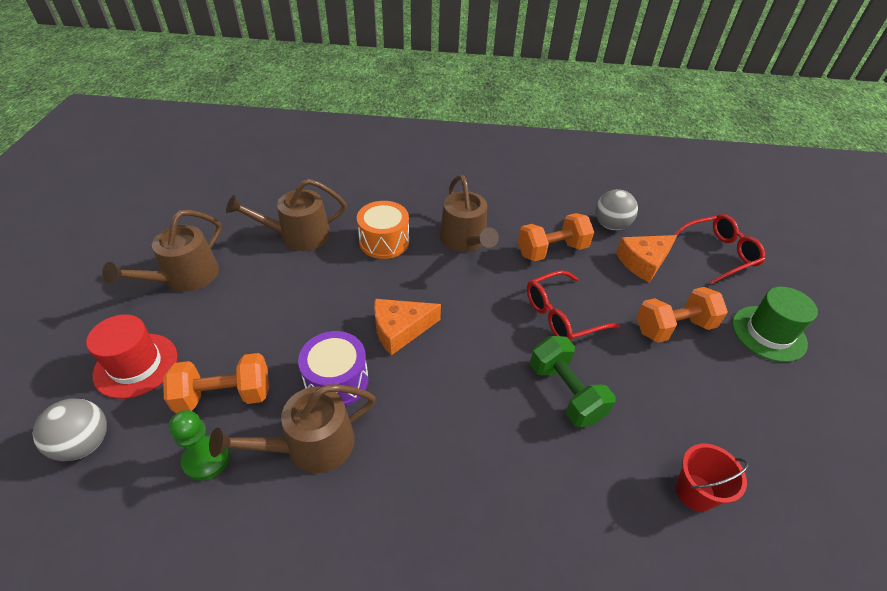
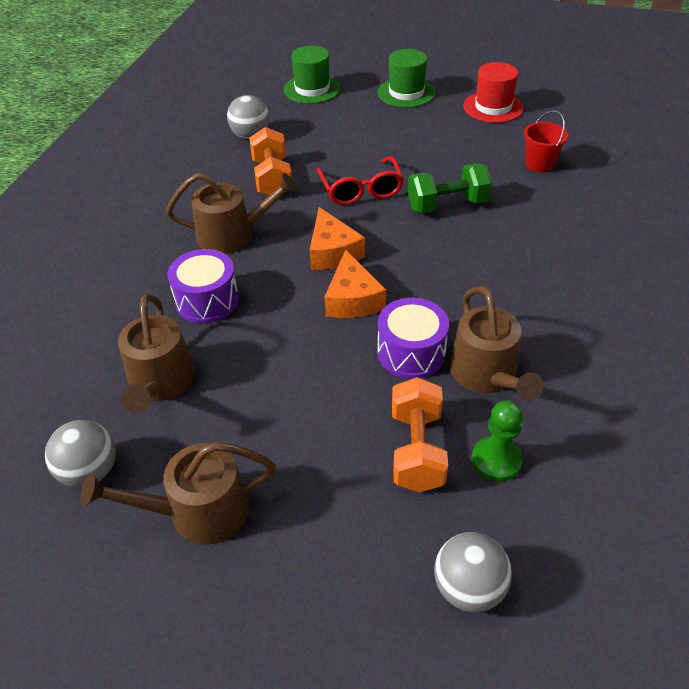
camera: 75 degrees left, 0 degrees up
(136, 365) = (354, 550): red hat -> red hat (493, 107)
(185, 277) = (199, 511): brown watering can -> brown watering can turned 120 degrees clockwise
(224, 222) = (90, 471): none -> grey ball
(384, 241) = (207, 300): orange drum -> purple drum
(643, 262) = (308, 130): orange cheese -> orange cheese (332, 252)
(673, 327) = (389, 134): orange dumbbell -> none
(718, 253) = (312, 89): red glasses -> green hat

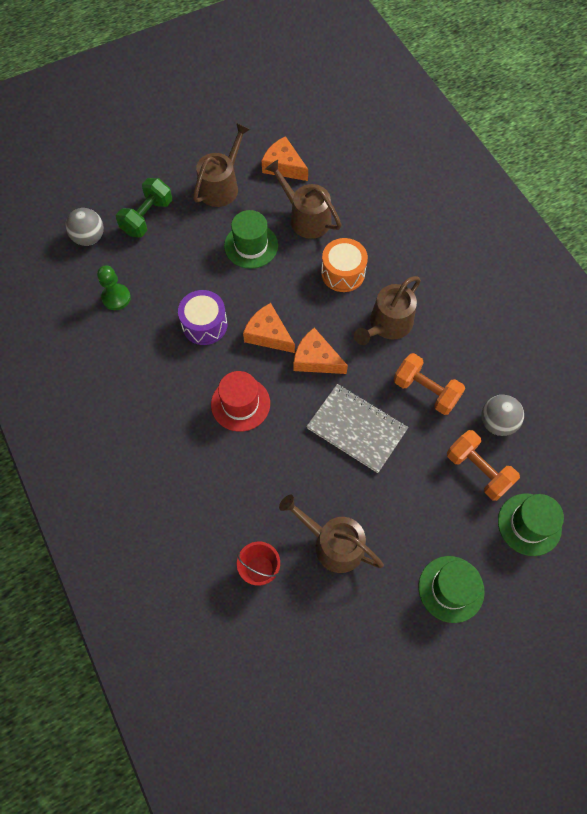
camera: 135 degrees right, 20 degrees up
(90, 471) = (283, 166): grey ball -> orange cheese
(207, 300) = (343, 273): purple drum -> orange drum
(261, 399) = (251, 246): none -> green hat
(361, 190) = (356, 429): red glasses -> grey notebook
(416, 450) = (156, 276): orange dumbbell -> orange dumbbell (478, 470)
(447, 205) = (286, 461): green dumbbell -> green dumbbell (147, 217)
(486, 374) = (155, 341): brown watering can -> brown watering can (333, 544)
(493, 107) = (360, 630): red hat -> red hat (240, 404)

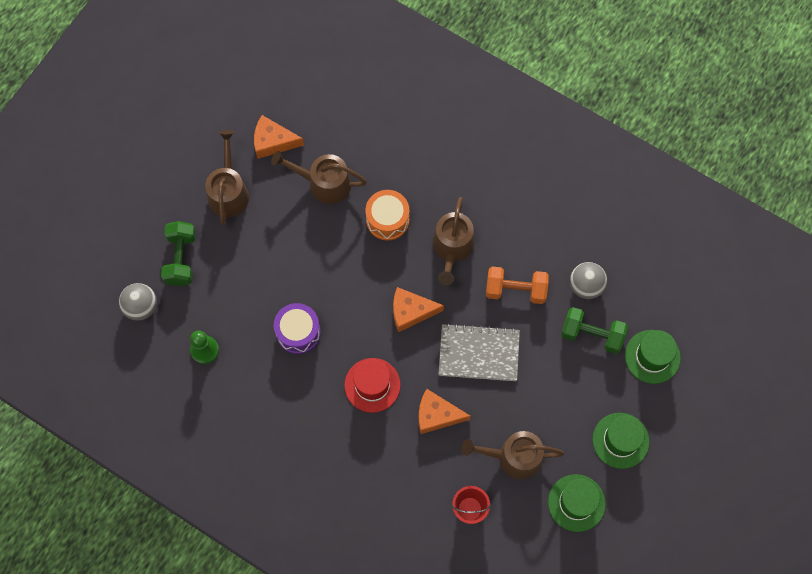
camera: 30 degrees left, 5 degrees up
(251, 246) = (292, 236): green hat -> green hat (576, 503)
(268, 334) = (358, 311): orange cheese -> orange cheese (437, 415)
(478, 470) = (592, 334): orange dumbbell -> green dumbbell

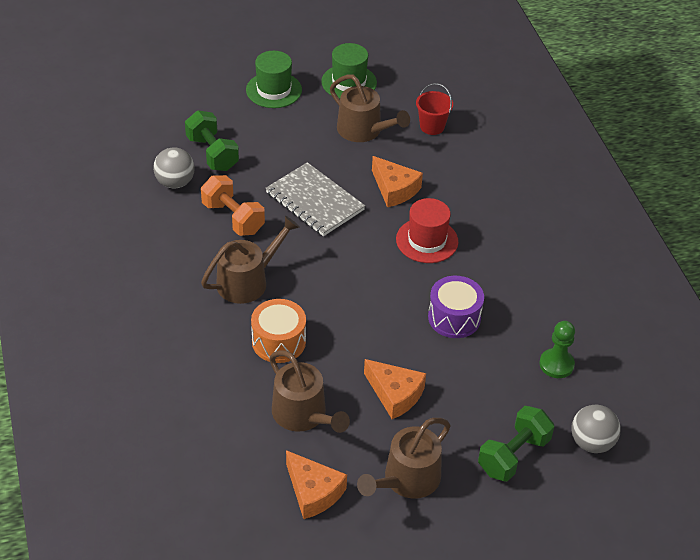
camera: 140 degrees left, 25 degrees down
(411, 311) = (337, 264): orange cheese -> orange cheese (395, 394)
(652, 356) = (186, 114): green hat -> none

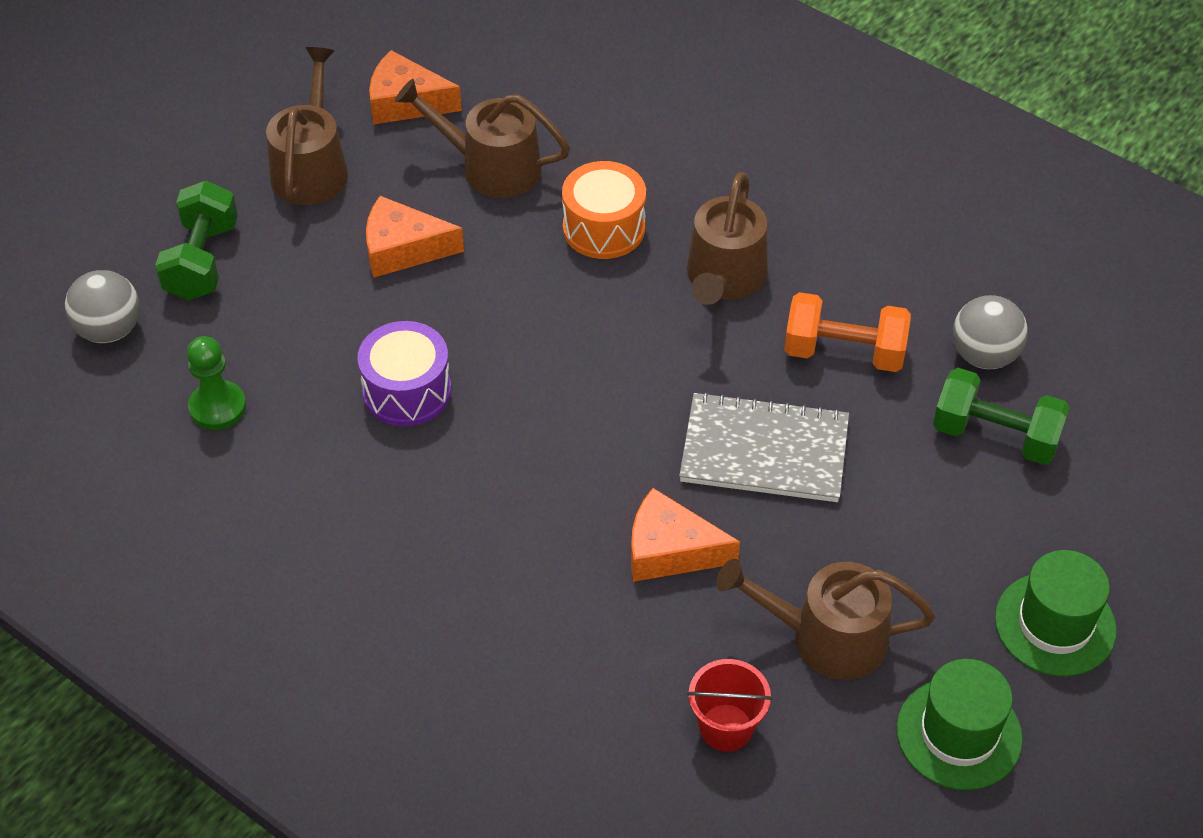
camera: 145 degrees right, 5 degrees up
(427, 240) = (543, 489): red hat -> none

